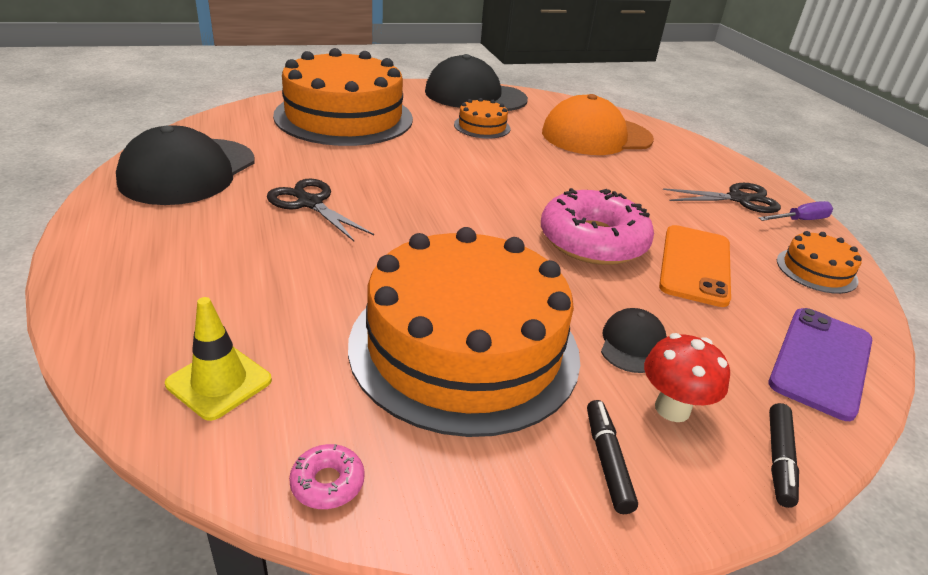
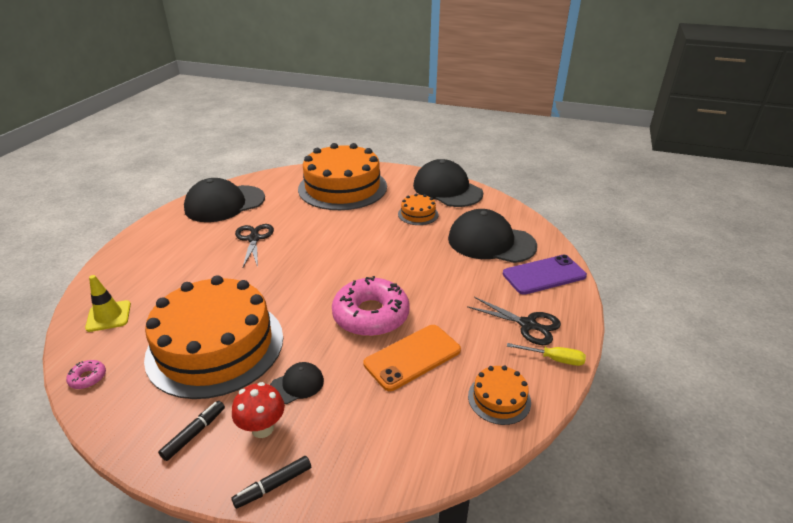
camera: 40 degrees right, 0 degrees up
(596, 136) = (491, 242): orange cap -> black cap
(800, 220) = (554, 359): purple screwdriver -> yellow screwdriver
(821, 361) = (393, 453): purple phone -> purple phone (544, 275)

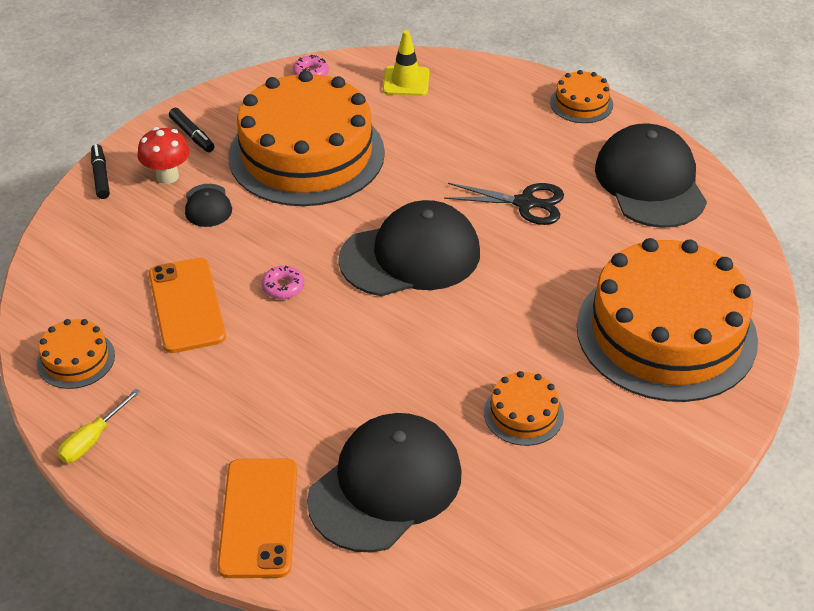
camera: 110 degrees right, 10 degrees up
(144, 235) = (581, 103): none -> orange cake
(371, 315) = (283, 287): pink donut -> pink donut, size x0.40
(447, 189) = (607, 493): black cap -> black cap (410, 256)
(527, 325) = (167, 441): black scissors -> none
(544, 275) = (259, 518): purple phone -> orange phone

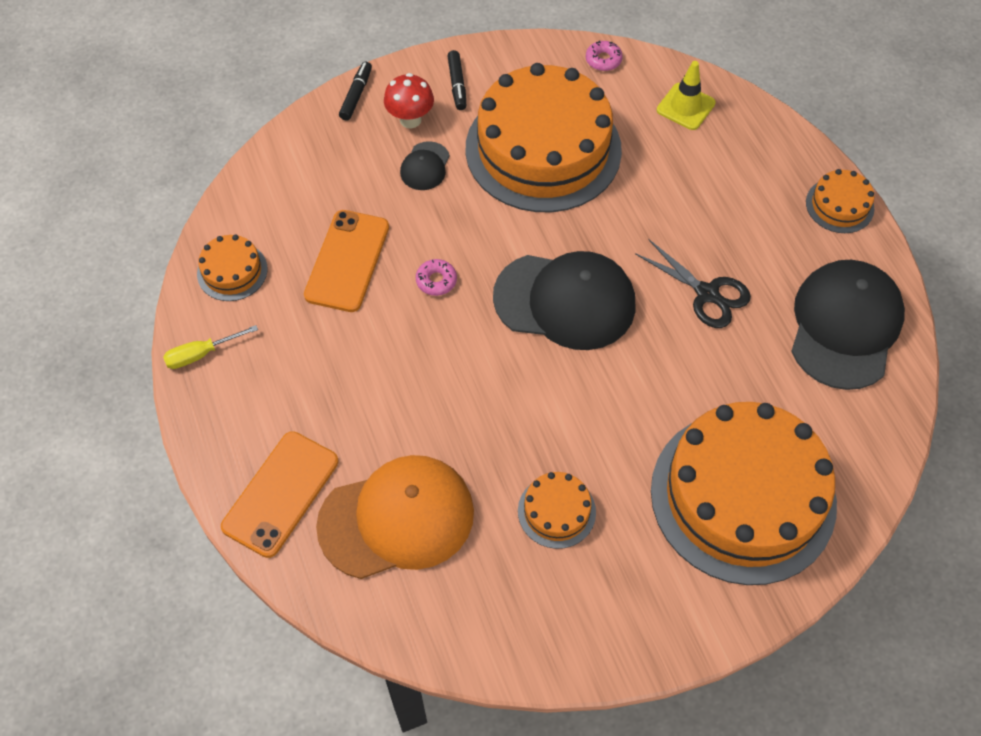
camera: 30 degrees right, 15 degrees up
(385, 486) = (397, 518): black cap -> orange cap

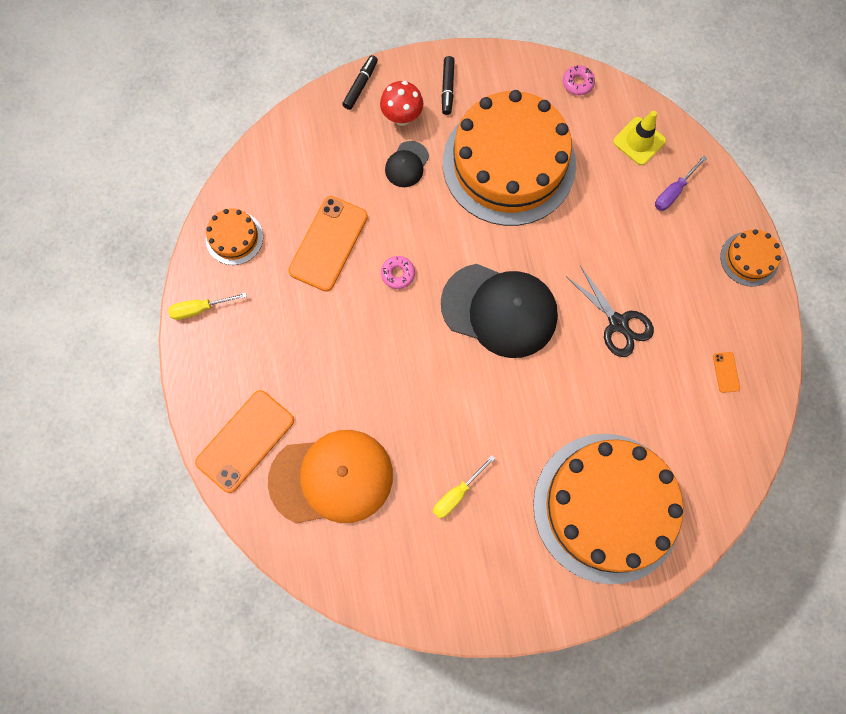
camera: 10 degrees right, 15 degrees up
(556, 511) = (457, 494): orange cake -> yellow screwdriver
(737, 151) = (673, 192): none -> purple screwdriver
(845, 326) = (726, 372): black cap -> orange phone

